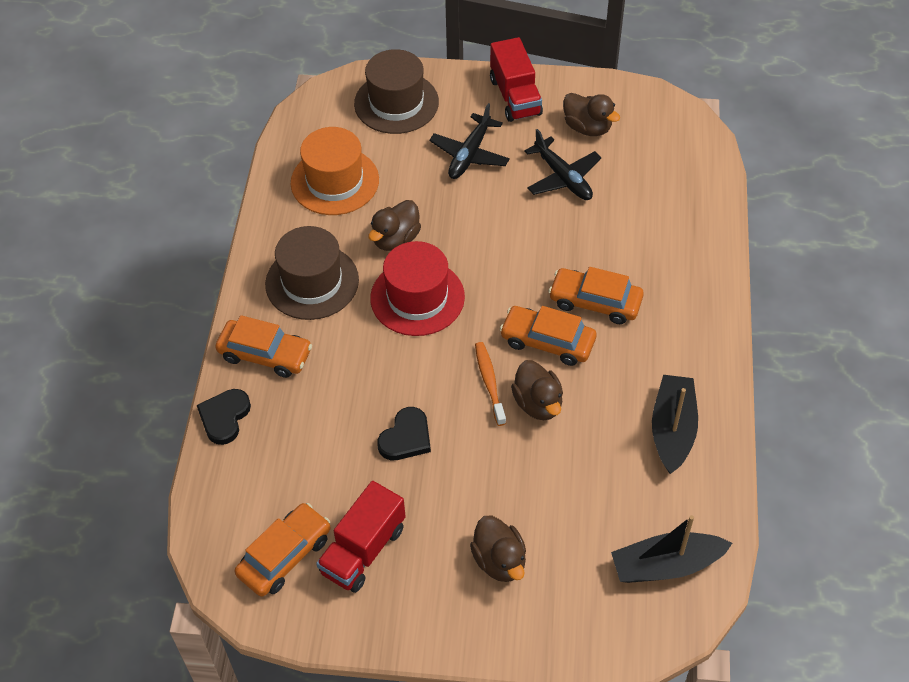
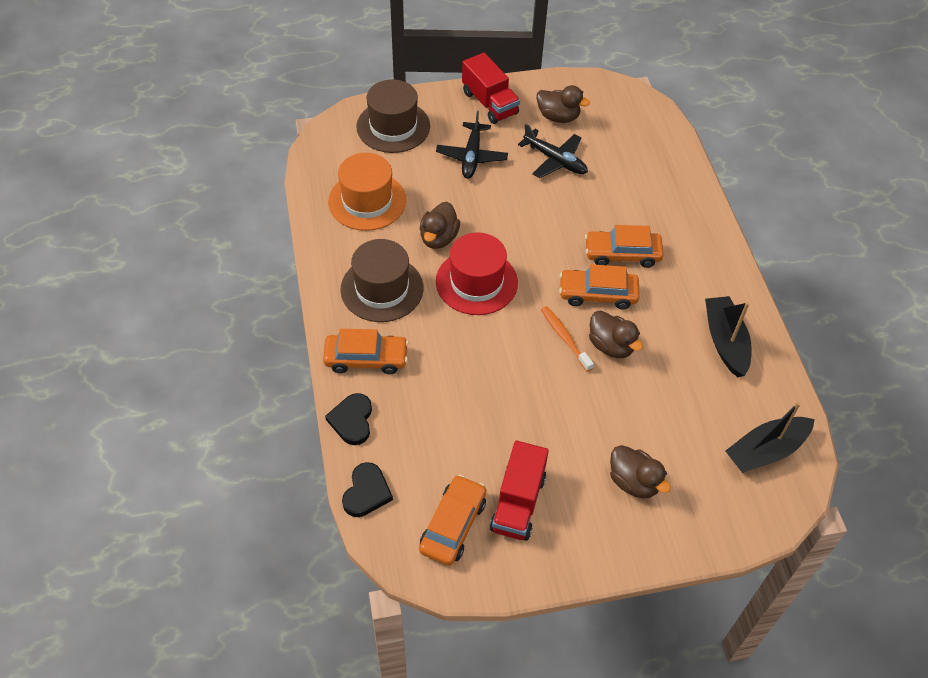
camera: 20 degrees left, 0 degrees up
(406, 437) = (515, 400): black heart -> black heart (366, 492)

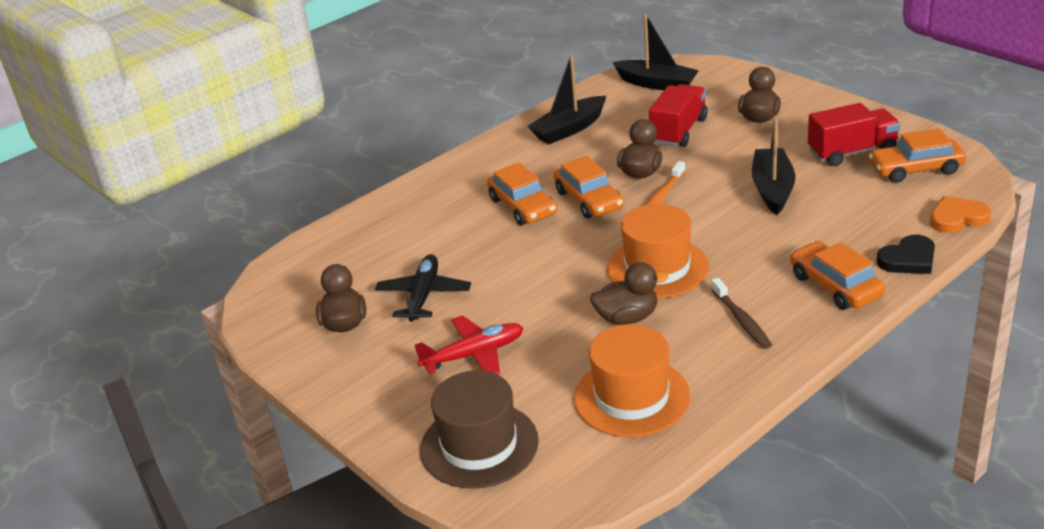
camera: 115 degrees left, 20 degrees down
(366, 492) = (957, 218): black heart -> orange heart
(382, 289) = (741, 320): brown hat -> brown toothbrush
(471, 156) = (474, 354): black plane -> red plane
(476, 282) = (657, 268): red hat -> orange hat
(489, 103) = (361, 385): red truck -> red truck (679, 131)
(512, 409) = (772, 189): none -> black boat

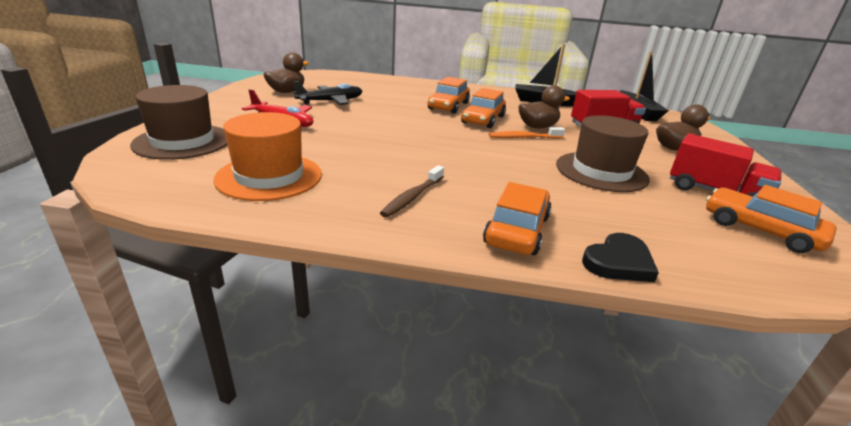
camera: 45 degrees right, 5 degrees down
(627, 318) = (367, 155): brown duck -> none
(657, 268) = (439, 153): orange hat -> none
(772, 189) = (601, 171): black boat -> brown hat
(908, 259) = (618, 262): black heart -> black heart turned 60 degrees counterclockwise
(957, 218) = (738, 277): orange heart -> none

